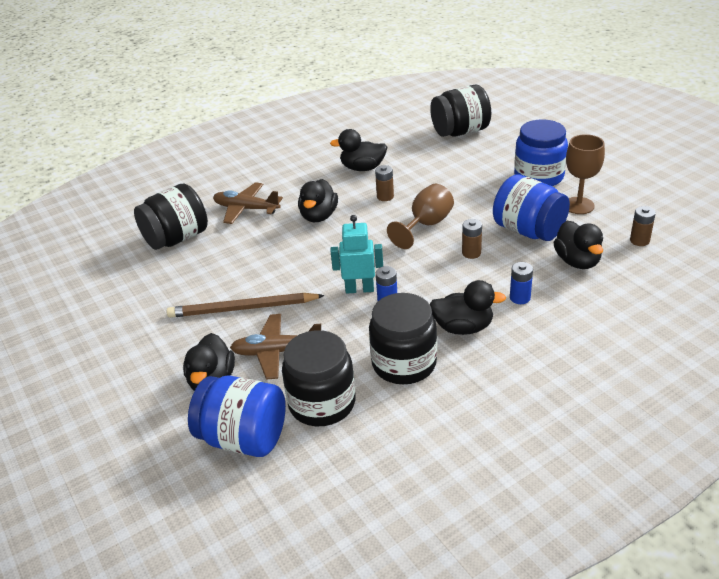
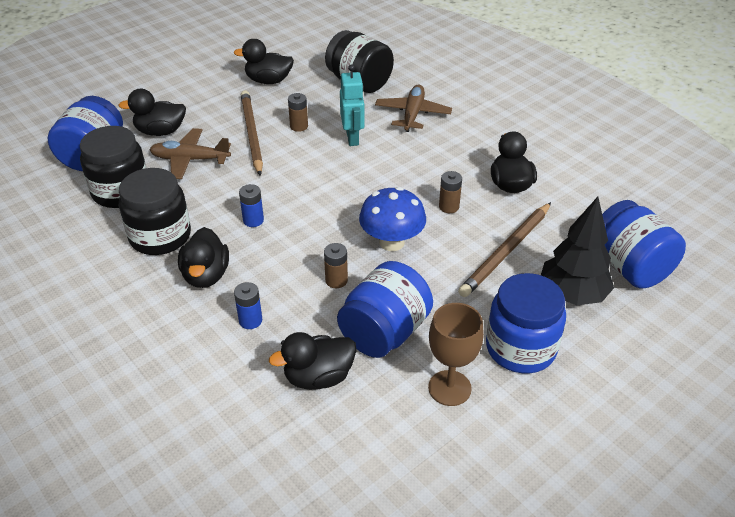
camera: 80 degrees right, 5 degrees up
(276, 352) = (190, 160): brown plane -> brown plane turned 75 degrees counterclockwise
(319, 216) = (403, 162): black duck -> black duck (268, 81)
(359, 289) = (275, 200): turquoise robot -> turquoise robot (353, 138)
(426, 225) = (392, 242): brown goblet -> blue mushroom
(441, 175) = (506, 251): none -> brown pencil
(460, 132) = (629, 267): black jar -> blue jar
(487, 154) = (572, 295): none -> black tree
(639, 241) = (366, 450): brown battery -> brown battery (299, 126)

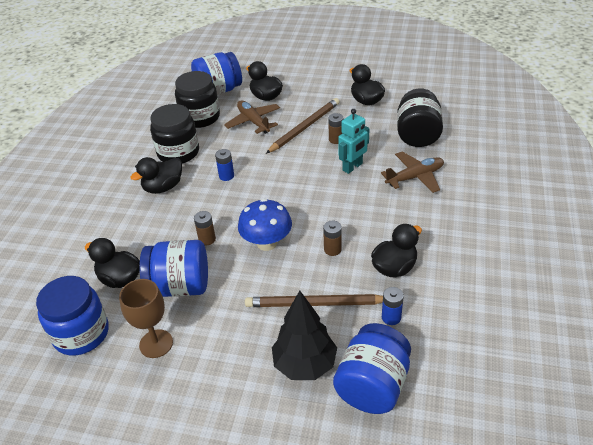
camera: 55 degrees right, 0 degrees up
(250, 320) = (142, 225): blue battery -> blue battery (391, 317)
(520, 348) = (223, 362): blue jar -> blue jar (81, 334)

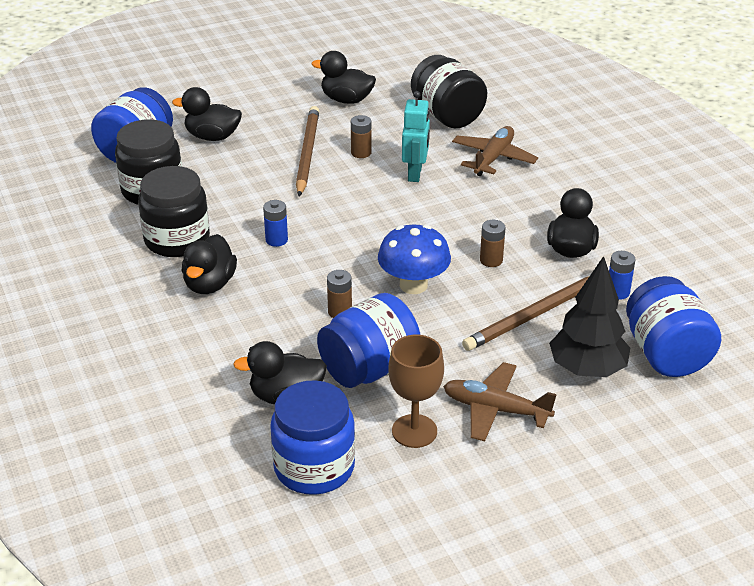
camera: 40 degrees left, 5 degrees down
(253, 122) = (233, 170): brown plane -> brown plane (495, 409)

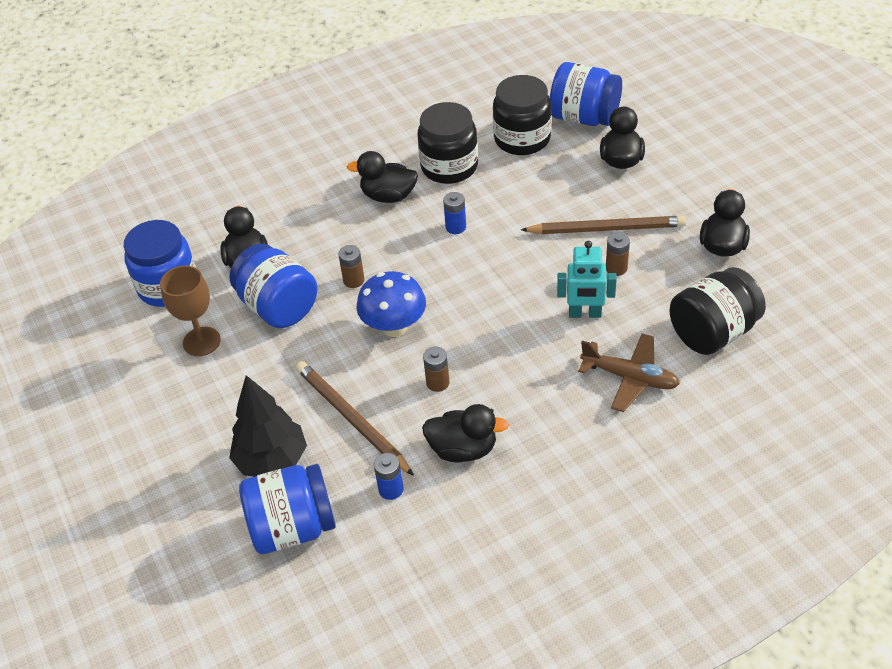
camera: 90 degrees right, 10 degrees up
(495, 409) = (223, 393): brown plane -> none

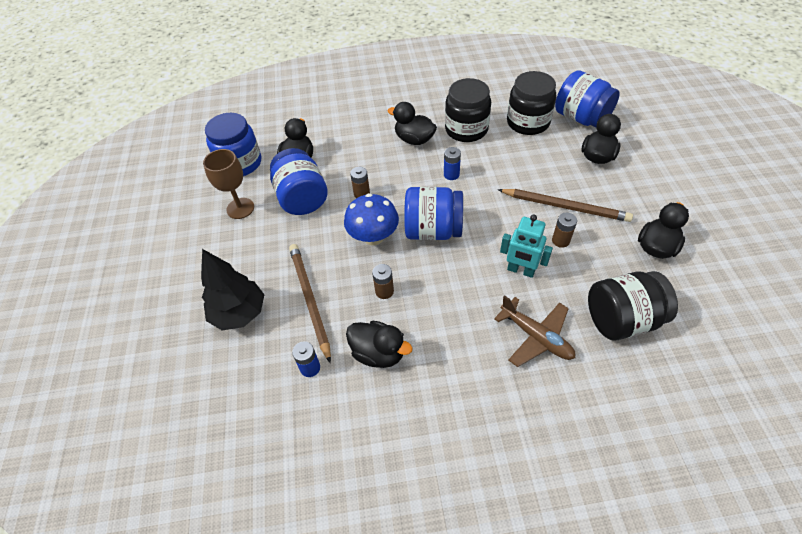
camera: 20 degrees right, 5 degrees up
(293, 527) = (226, 373): blue jar -> blue jar (433, 230)

